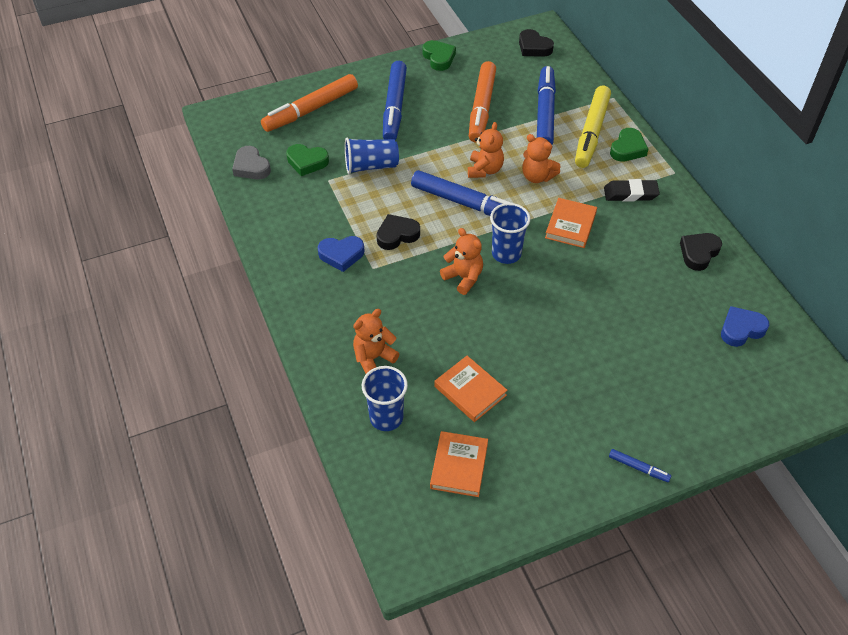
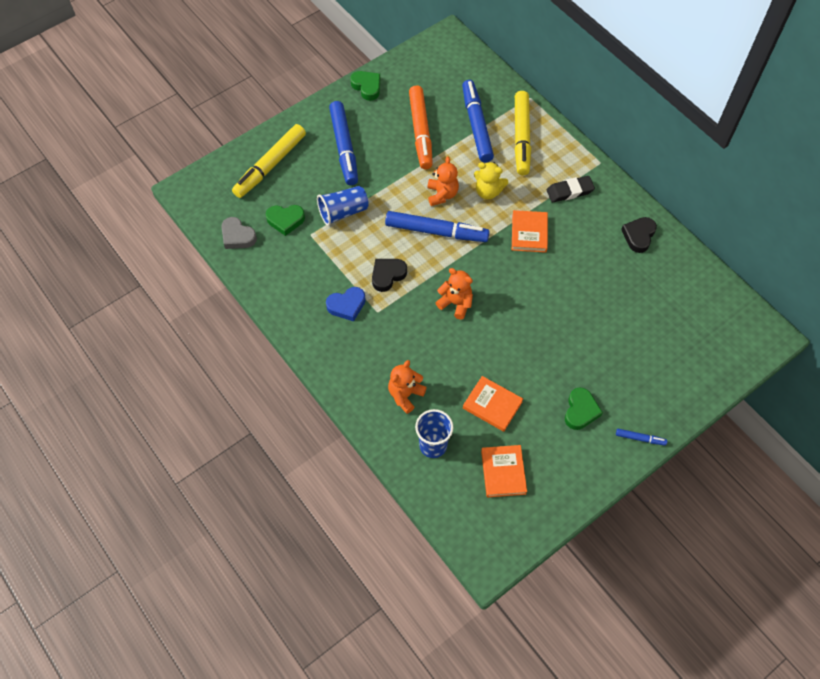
camera: 15 degrees left, 10 degrees up
(311, 109) = (270, 165): orange marker -> yellow marker
(506, 254) = (484, 272): blue cup -> none
(534, 47) = (447, 58): black heart -> none
(537, 176) = (488, 191): orange teddy bear -> yellow teddy bear
(627, 149) = (556, 147): green heart -> green heart (580, 411)
(741, 329) = (688, 298): blue heart -> none

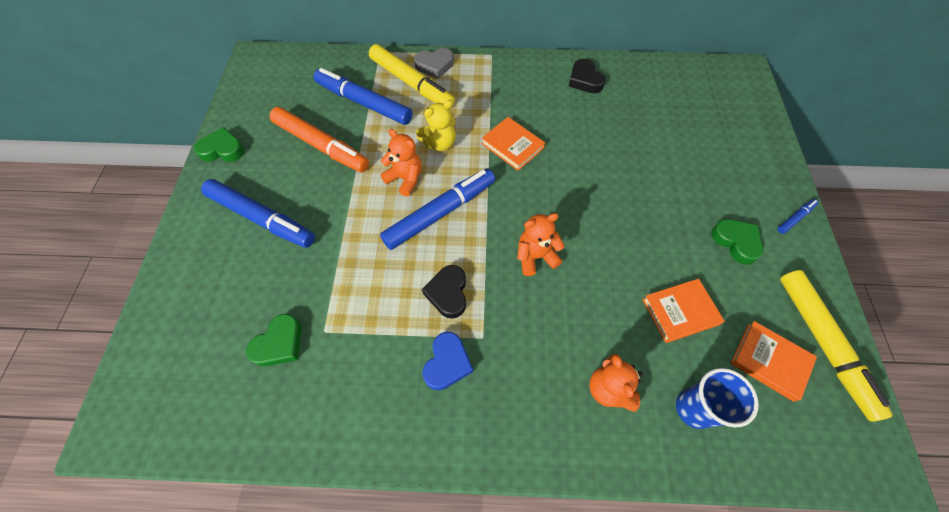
camera: 50 degrees left, 0 degrees up
(237, 236) = (241, 416): grey heart -> grey heart (435, 66)
(270, 165) = (197, 305): yellow marker -> yellow marker (823, 344)
(343, 212) = (332, 277): blue cup -> none
(569, 191) = (498, 91): black eraser -> none

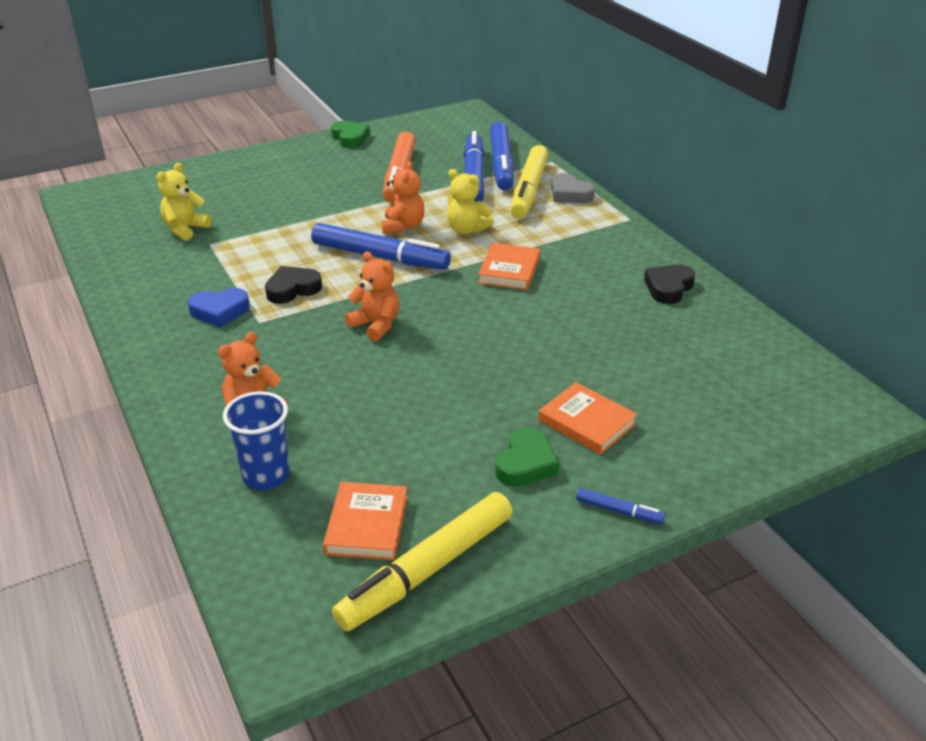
camera: 60 degrees right, 25 degrees down
(261, 218) = (296, 179): blue marker -> blue marker (501, 164)
(279, 344) = (185, 229): green heart -> yellow teddy bear
(680, 312) = (383, 439): orange book -> orange book (586, 422)

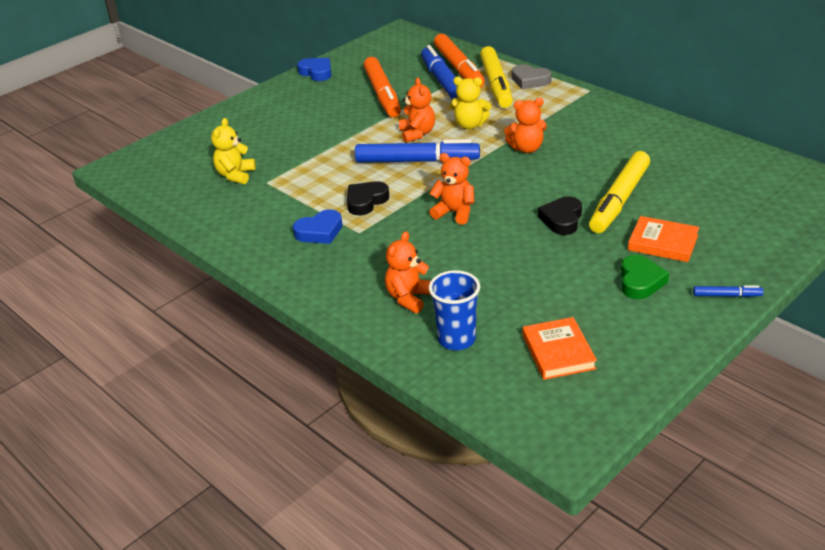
camera: 15 degrees left, 0 degrees up
(350, 138) = (317, 72): green heart -> blue heart
(427, 570) = (624, 369): yellow marker -> yellow marker (619, 200)
(501, 164) = (458, 68): blue marker -> orange marker
(509, 270) = (526, 148): orange book -> orange teddy bear
(668, 288) = (654, 135): black heart -> black heart (562, 219)

